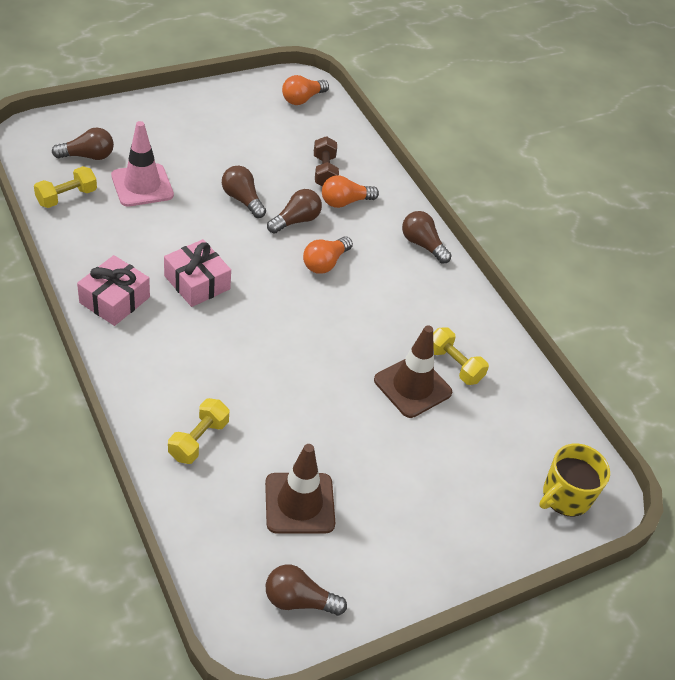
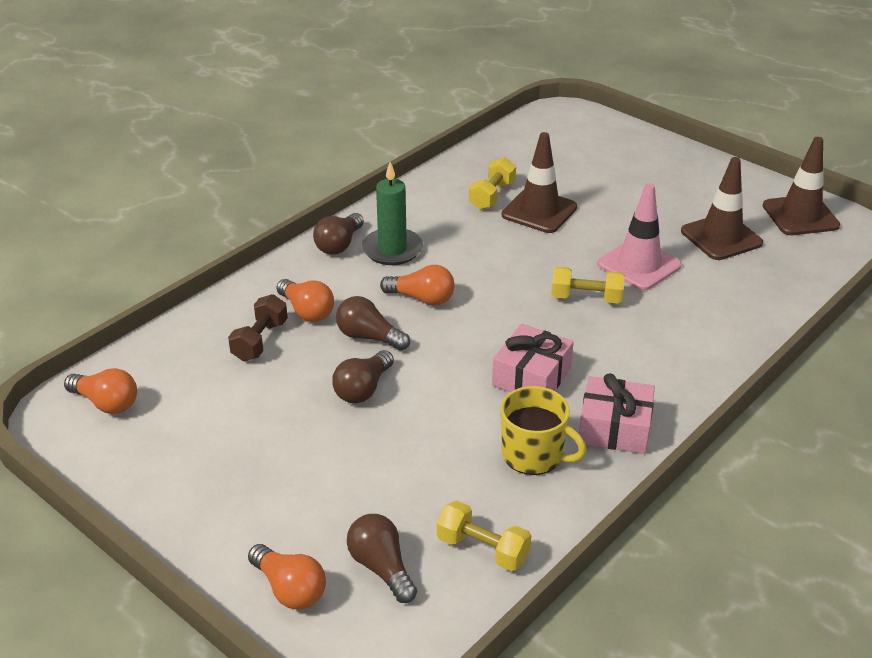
camera: 105 degrees left, 10 degrees down
(102, 122) = (290, 589): none -> orange light bulb
(142, 185) = (403, 485): pink traffic cone -> pink traffic cone (639, 265)
(198, 440) = (722, 307): yellow dumbbell -> yellow dumbbell (586, 298)
(299, 600) = (800, 216): brown light bulb -> brown traffic cone
(324, 172) = (260, 341): brown dumbbell -> brown dumbbell turned 45 degrees counterclockwise
(400, 271) = (392, 250): none -> green candle
(565, 496) = (578, 126): yellow mug -> yellow mug (534, 455)

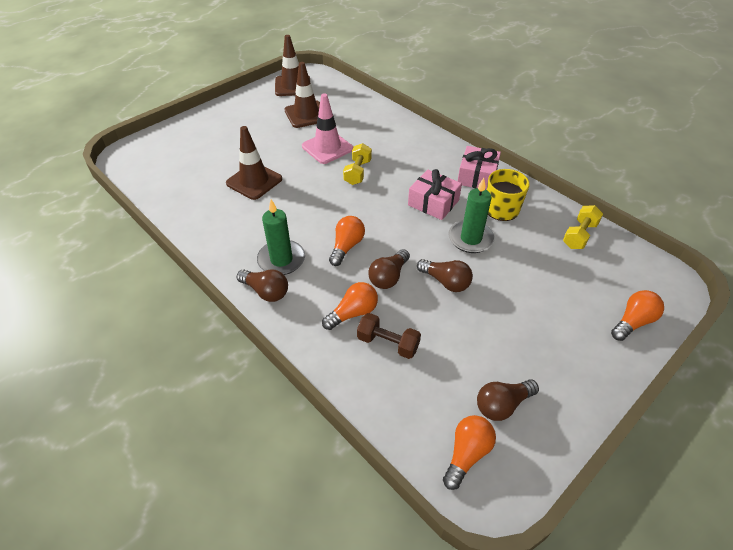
camera: 85 degrees left, 10 degrees up
(381, 568) = (604, 278): brown light bulb -> brown light bulb (502, 405)
(455, 416) = (471, 238): none -> green candle
(492, 196) = (225, 201): yellow dumbbell -> none

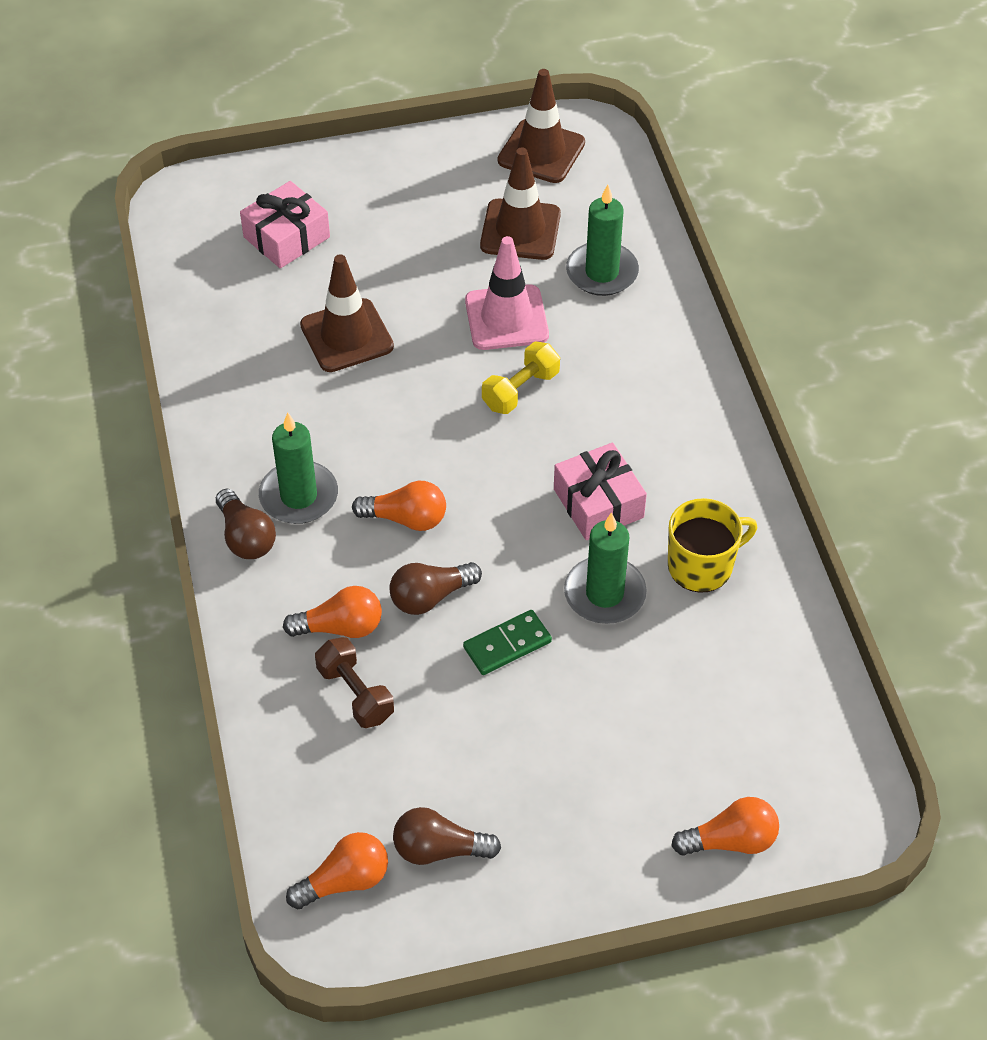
camera: 30 degrees right, 5 degrees up
(346, 246) = (406, 518): orange light bulb -> orange light bulb turned 45 degrees clockwise
(356, 117) = (602, 272): none -> green candle
(445, 282) = (507, 644): brown light bulb -> green domino
(477, 176) = (714, 487): pink gift -> pink gift (286, 237)
(579, 235) = (786, 671): yellow dumbbell -> none

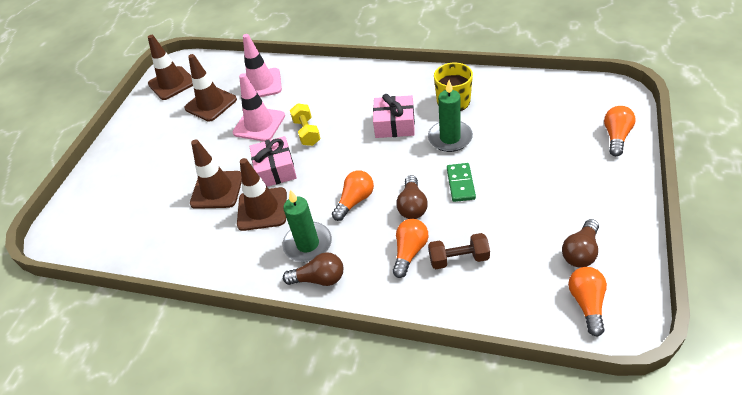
camera: 55 degrees left, 5 degrees down
(286, 237) = (128, 196): pink gift -> pink gift (275, 169)
(336, 410) = (262, 209): none -> brown traffic cone
(602, 272) = (261, 84): green candle -> pink traffic cone

